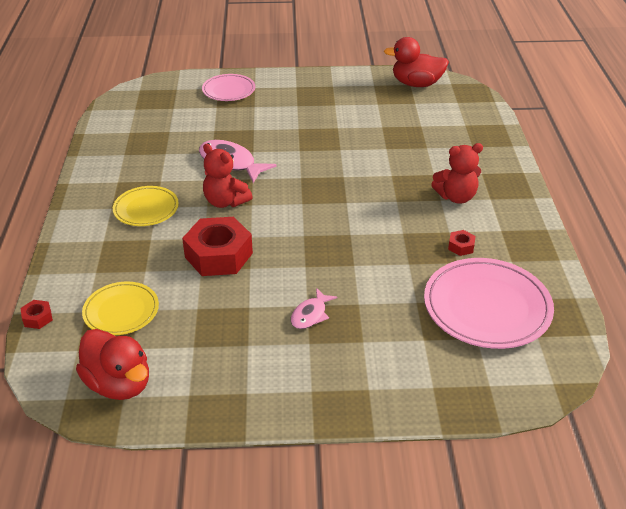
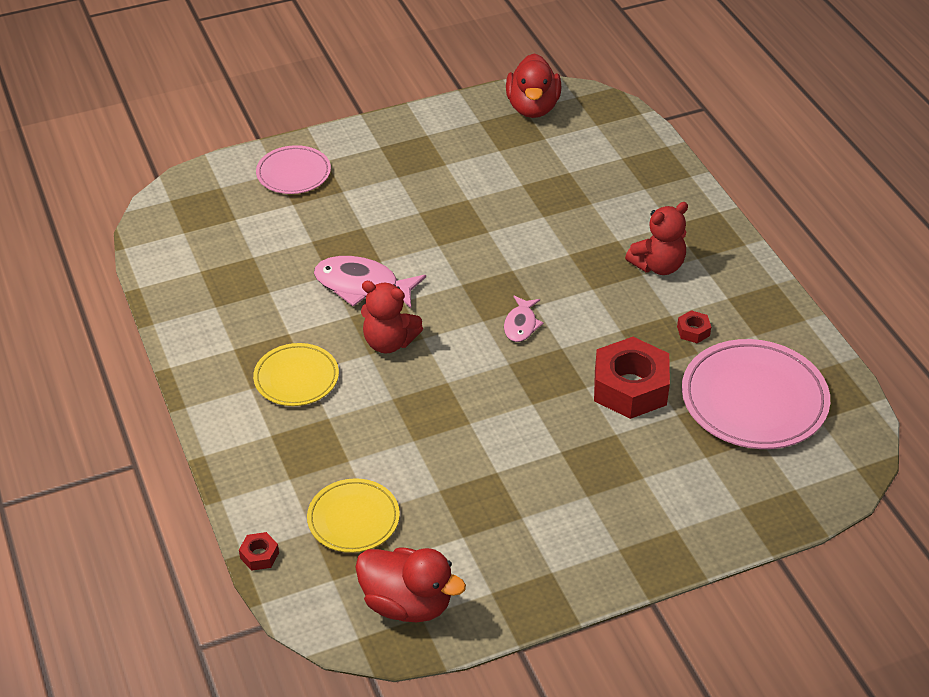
camera: 20 degrees left, 5 degrees up
(218, 255) = (424, 416): red nut -> red nut (630, 387)
(310, 314) = (570, 462): pink fish -> pink fish (521, 325)
(416, 84) = (532, 107): red duck -> red duck turned 75 degrees counterclockwise

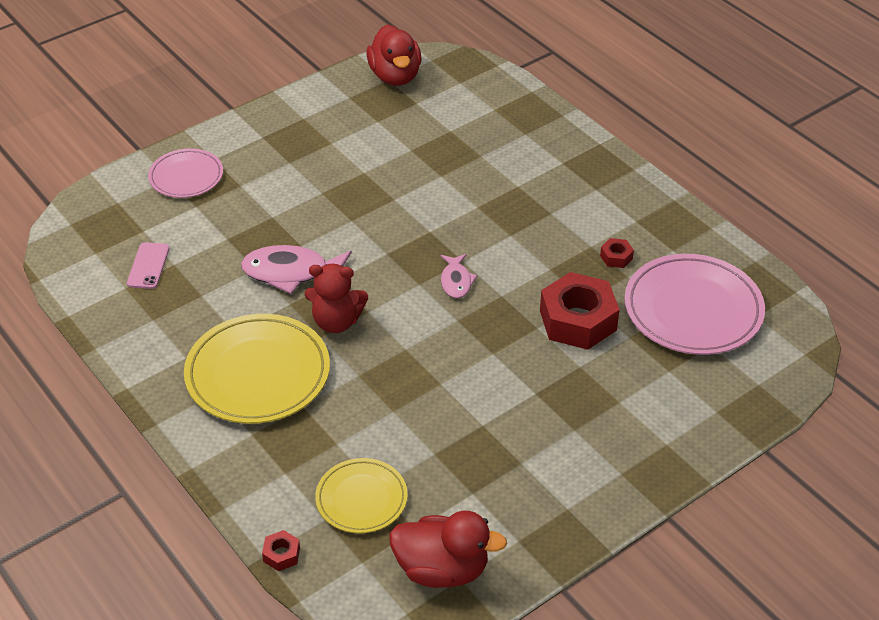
camera: 15 degrees left, 0 degrees up
(228, 254) = (148, 266): none -> pink phone
(296, 378) = (258, 374): yellow plate -> yellow plate, size x1.70
(658, 266) = (563, 203): red teddy bear -> none

